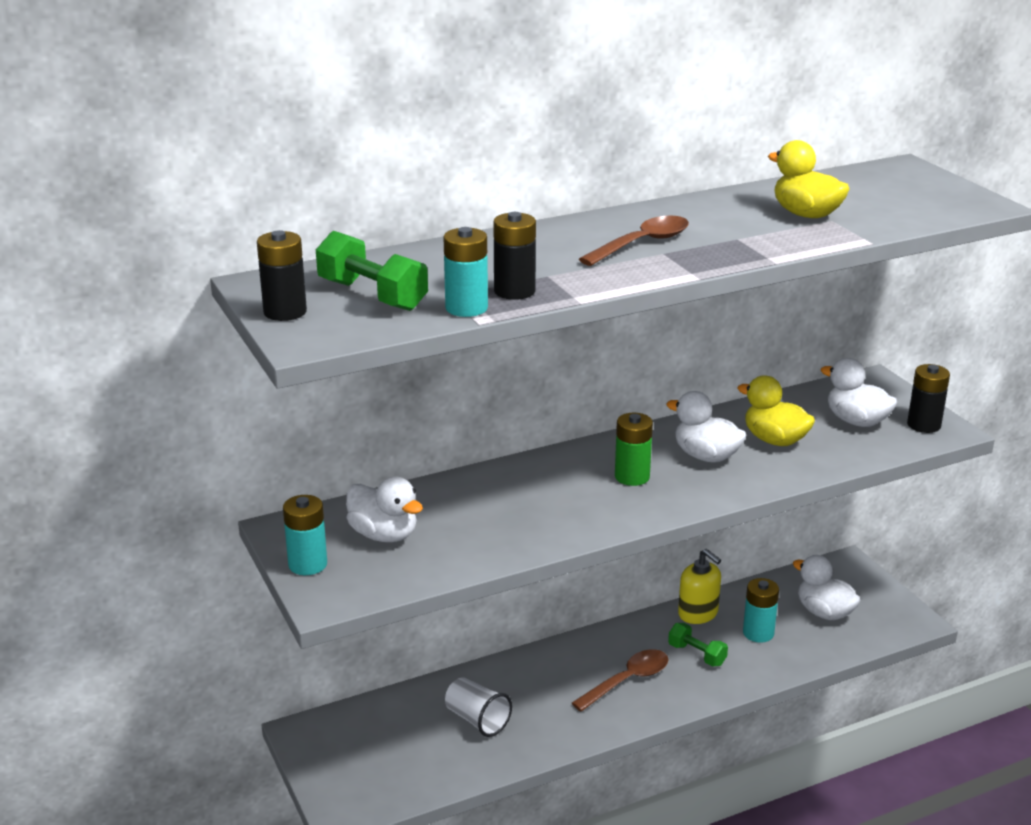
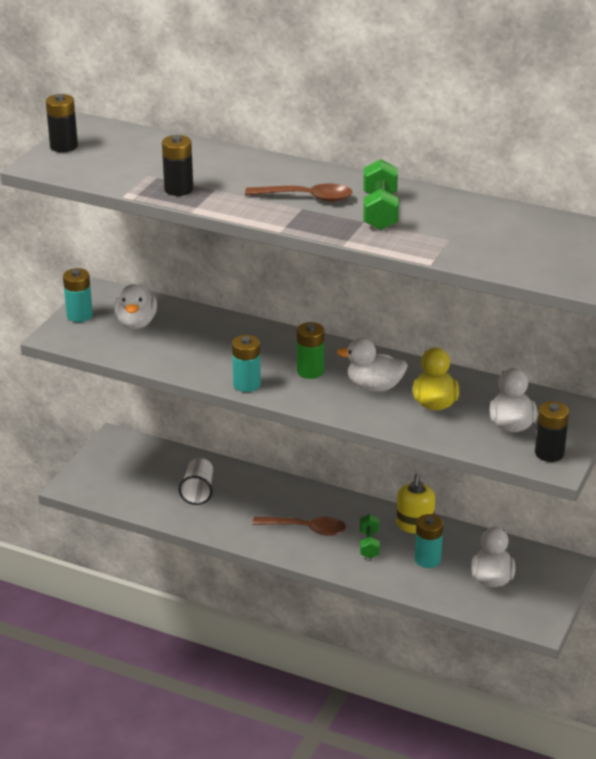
camera: 50 degrees right, 5 degrees up
(372, 295) = (116, 157): green dumbbell -> green dumbbell (380, 211)
(466, 308) = (137, 186): turquoise battery -> turquoise battery (246, 384)
(706, 456) = (374, 386): white duck -> white duck turned 75 degrees counterclockwise
(806, 214) = (445, 229): yellow duck -> none

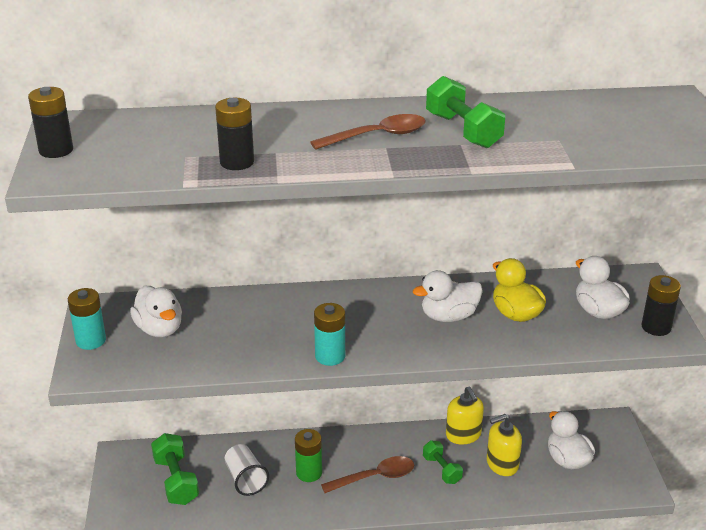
camera: 30 degrees left, 0 degrees up
(143, 472) = (176, 480): none -> green dumbbell
(310, 371) = (377, 321): green battery -> green battery (309, 473)
(427, 559) = (502, 464): turquoise battery -> yellow soap dispenser

